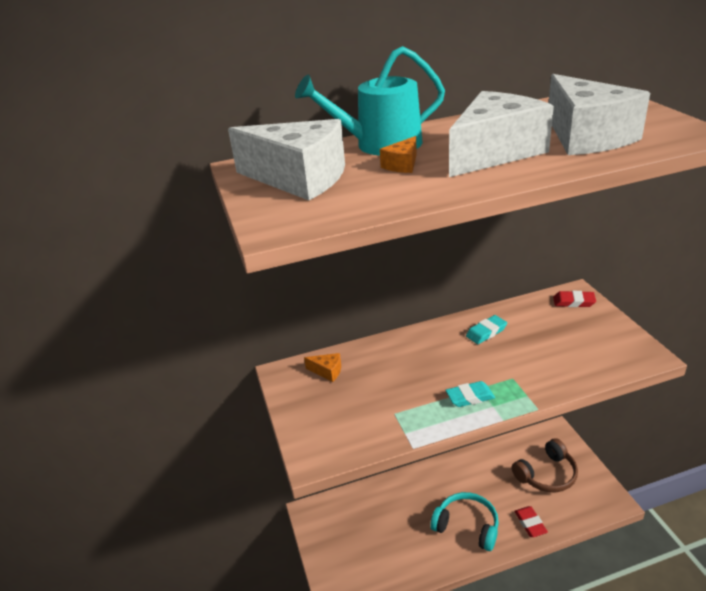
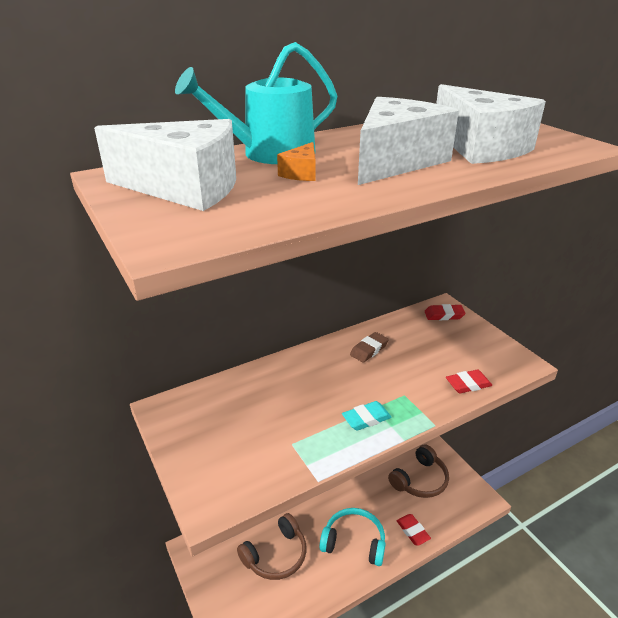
camera: 15 degrees left, 0 degrees up
(327, 371) = (212, 403): orange cheese -> none
(387, 528) = (276, 555): none -> brown headphones
(486, 332) = (369, 350): turquoise eraser -> brown eraser
(582, 373) = (468, 384): none -> red eraser

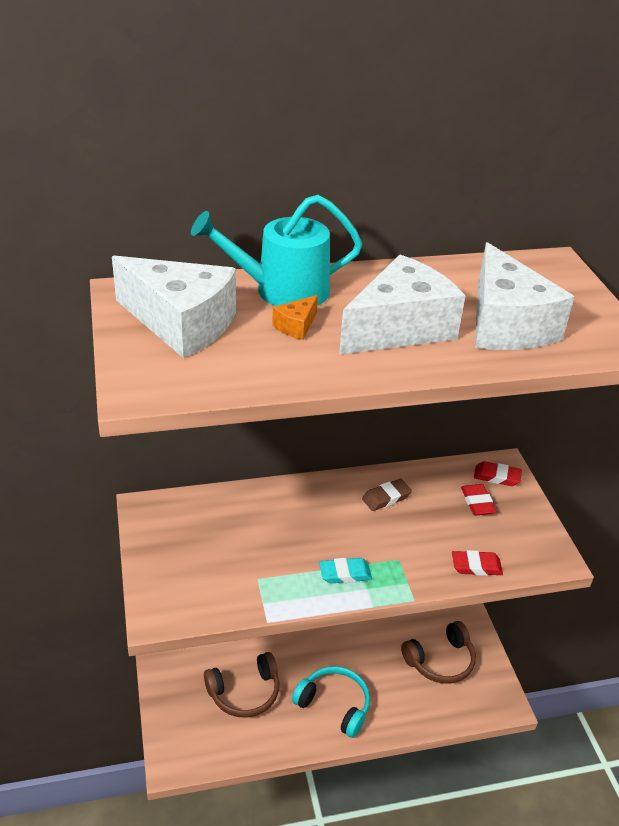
camera: 15 degrees right, 5 degrees up
(412, 531) = (406, 714): red eraser -> red eraser (477, 502)

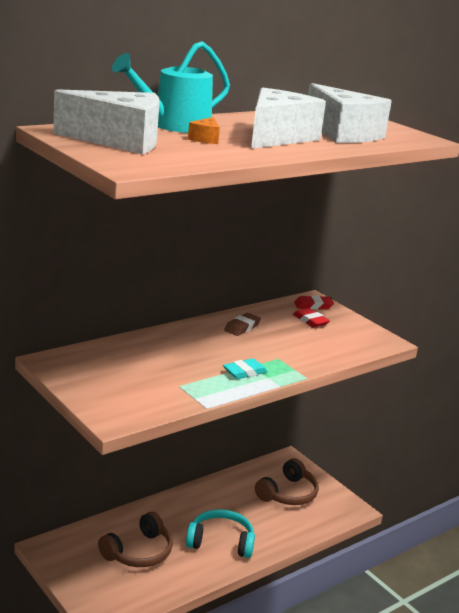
camera: 25 degrees left, 15 degrees down
(476, 566) = (336, 353): red eraser -> none

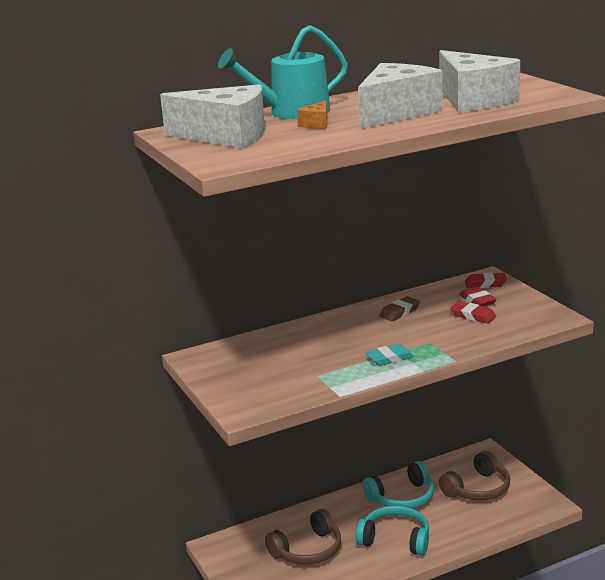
camera: 15 degrees right, 0 degrees up
(220, 501) = (402, 497): none -> turquoise headphones
(310, 335) = (473, 316): none -> red eraser

